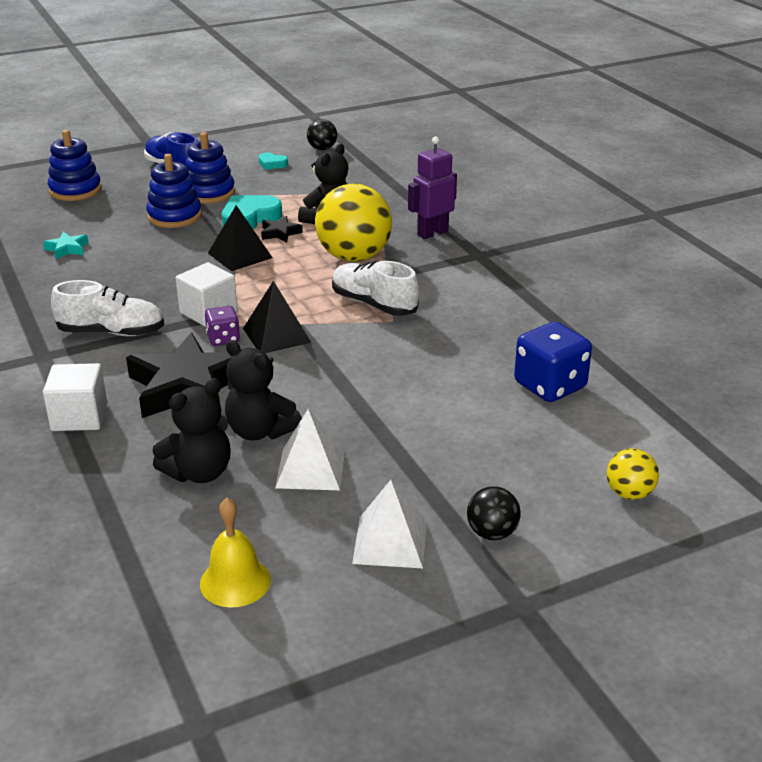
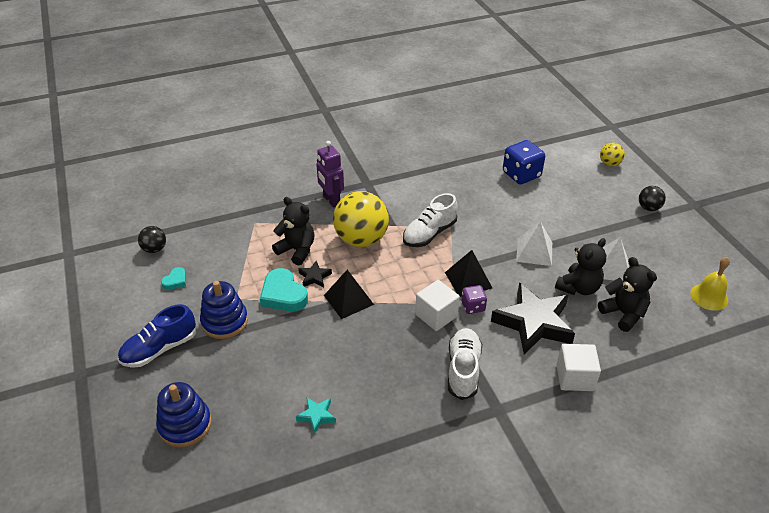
camera: 85 degrees left, 10 degrees up
(174, 216) = (267, 343): blue stacking toy -> none
(390, 542) = (664, 241): white pyramid -> white pyramid (534, 251)

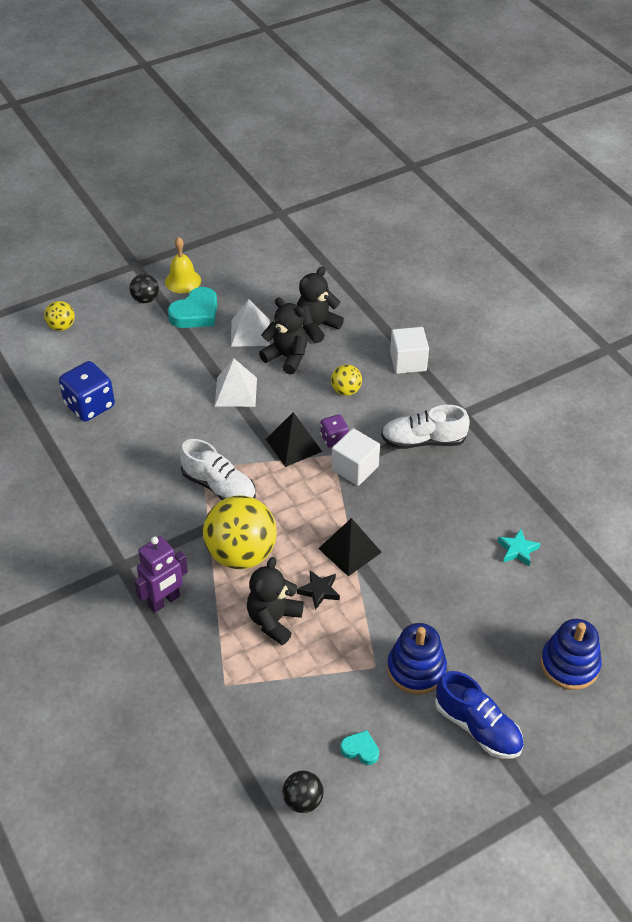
camera: 100 degrees left, 5 degrees up
(283, 294) = (357, 617): turquoise heart -> turquoise heart (195, 313)
(533, 323) = (346, 391): black star -> yellow ball
(709, 297) = (279, 268): yellow bell -> yellow bell (183, 281)

